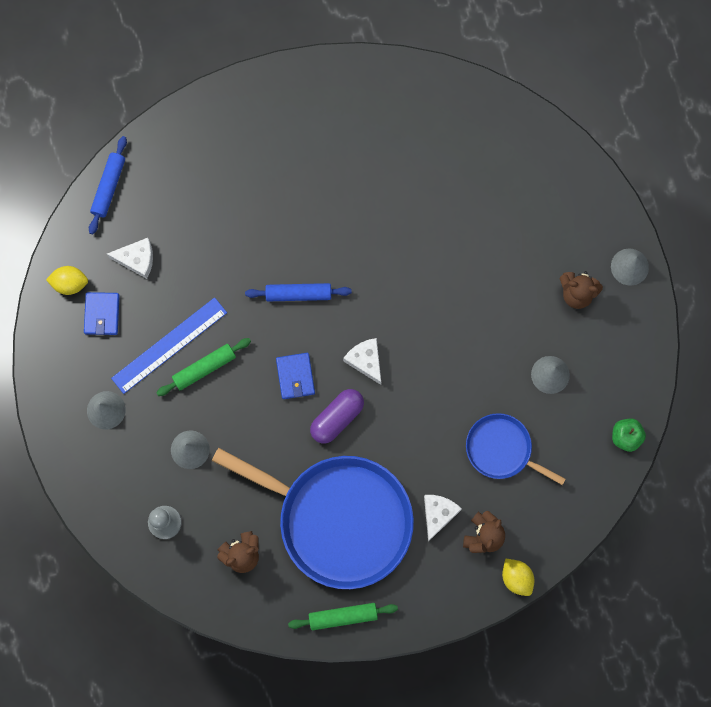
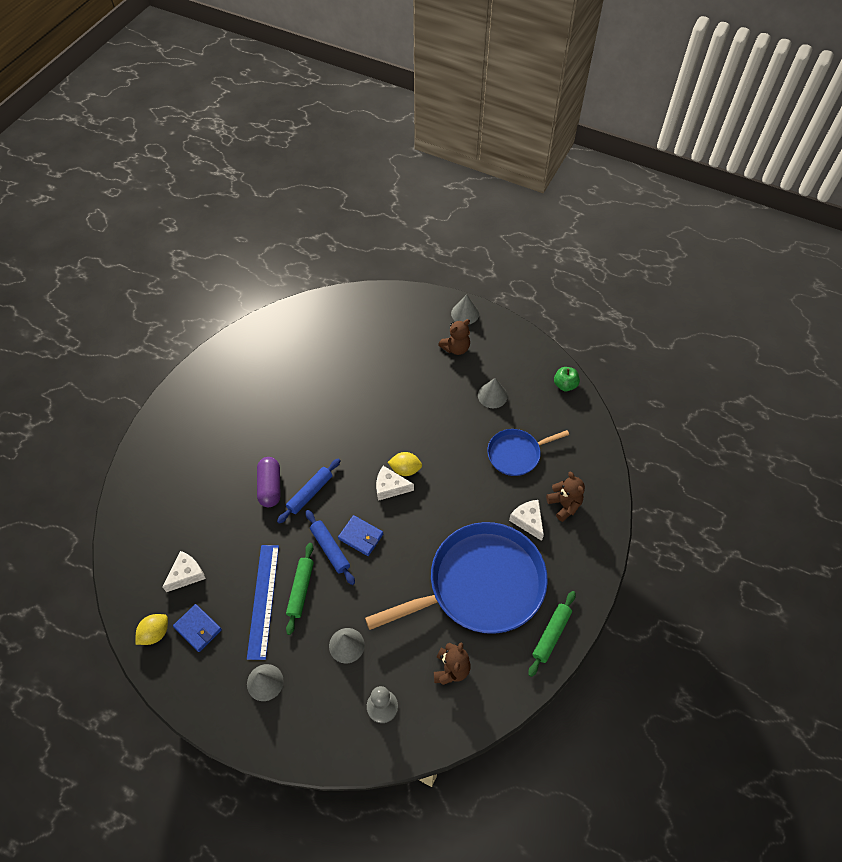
camera: 50 degrees left, 20 degrees down
(109, 187) = (122, 553): blue rolling pin -> blue rolling pin (330, 549)
(337, 418) = (411, 532): purple capsule -> purple capsule (270, 486)
(516, 578) = (608, 507): yellow lemon -> yellow lemon (405, 469)

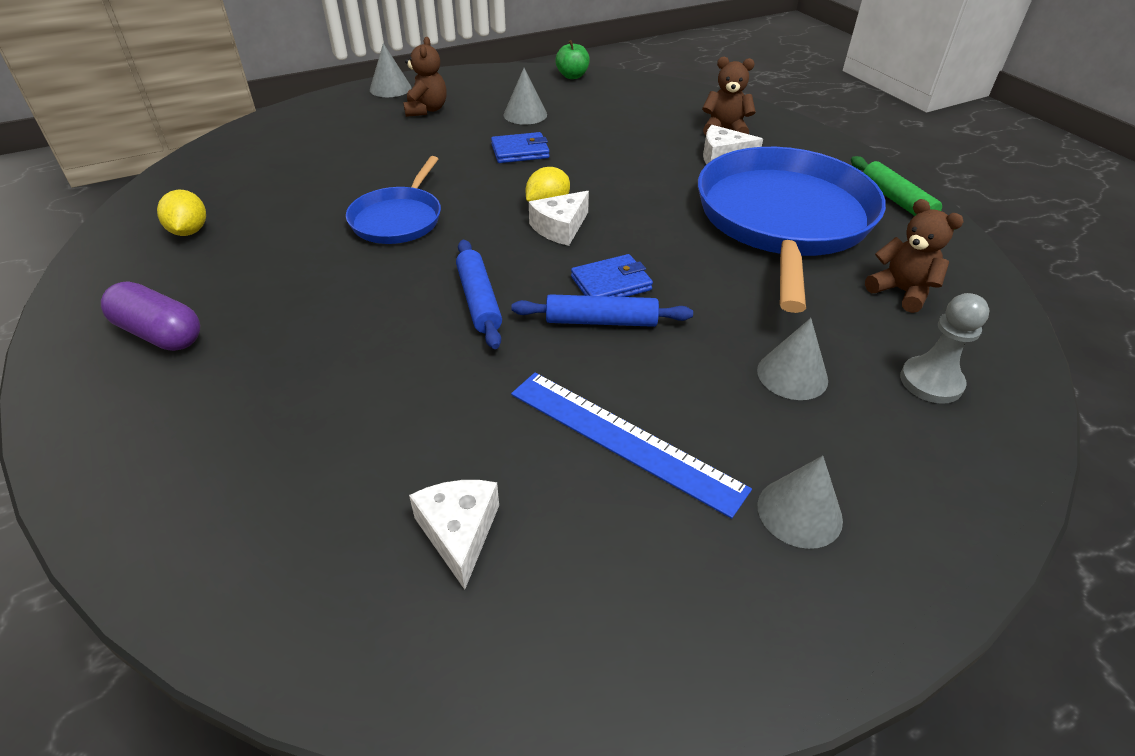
camera: 55 degrees left, 15 degrees down
(155, 633) = (547, 662): yellow lemon -> yellow lemon (189, 231)
(198, 628) = (601, 570): blue wallet -> blue wallet (520, 151)
(270, 486) = (413, 337): purple capsule -> purple capsule (160, 333)
(301, 590) = (645, 384): green rolling pin -> none
(516, 454) = (623, 130): blue pan -> blue pan (398, 219)

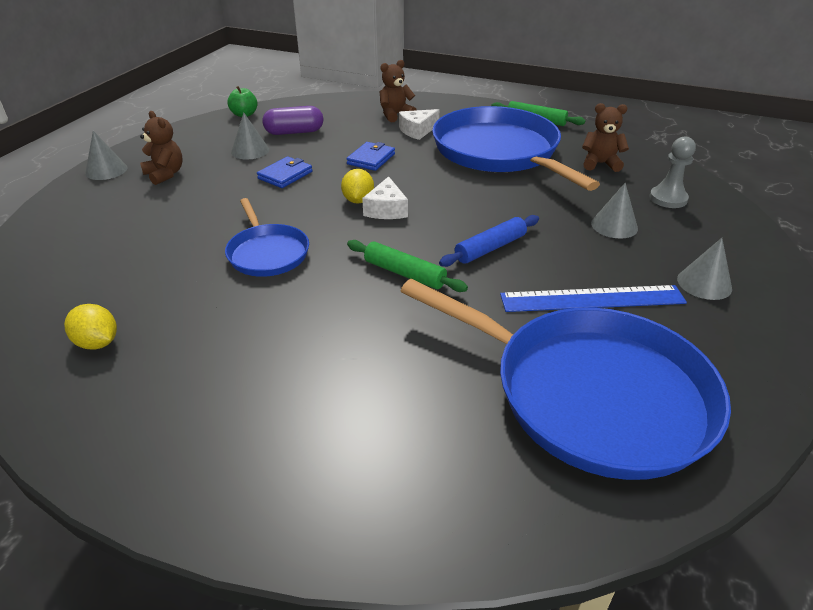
camera: 40 degrees left, 5 degrees down
(160, 333) = (204, 420): purple capsule -> purple capsule (294, 132)
(459, 532) = (590, 393): white cheese -> blue pan
(479, 300) = (404, 273): blue rolling pin -> green rolling pin
(611, 283) = (464, 226): blue wallet -> blue wallet (371, 159)

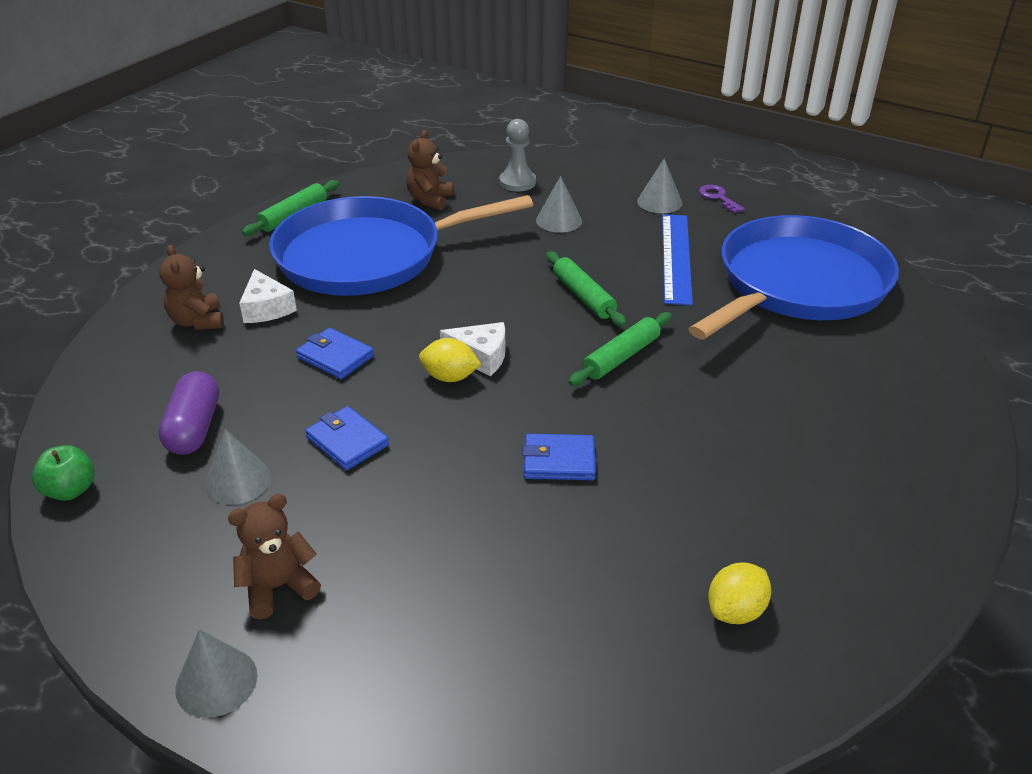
camera: 80 degrees left, 0 degrees up
(267, 253) = (559, 461): blue pan -> blue wallet
(490, 248) = (583, 296): blue rolling pin -> green rolling pin
(755, 327) = (718, 197): none -> purple key

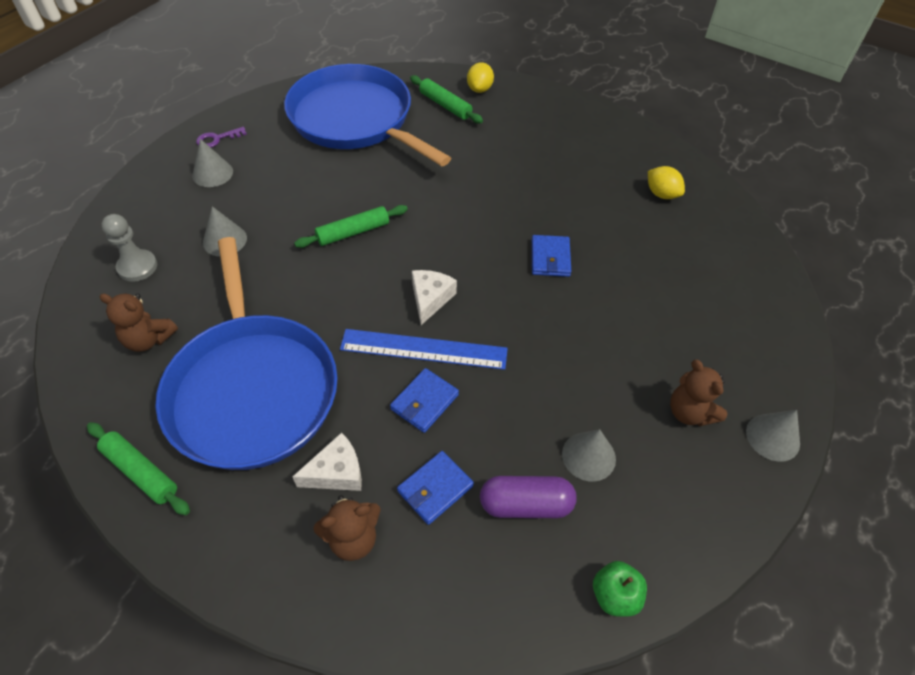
camera: 90 degrees left, 15 degrees up
(347, 441) = (537, 383): blue wallet -> blue wallet (435, 489)
(450, 377) = (456, 318): yellow lemon -> yellow lemon (479, 89)
(621, 357) = (436, 217): green rolling pin -> green rolling pin (445, 105)
(676, 257) = (306, 174): blue ruler -> blue ruler (423, 349)

